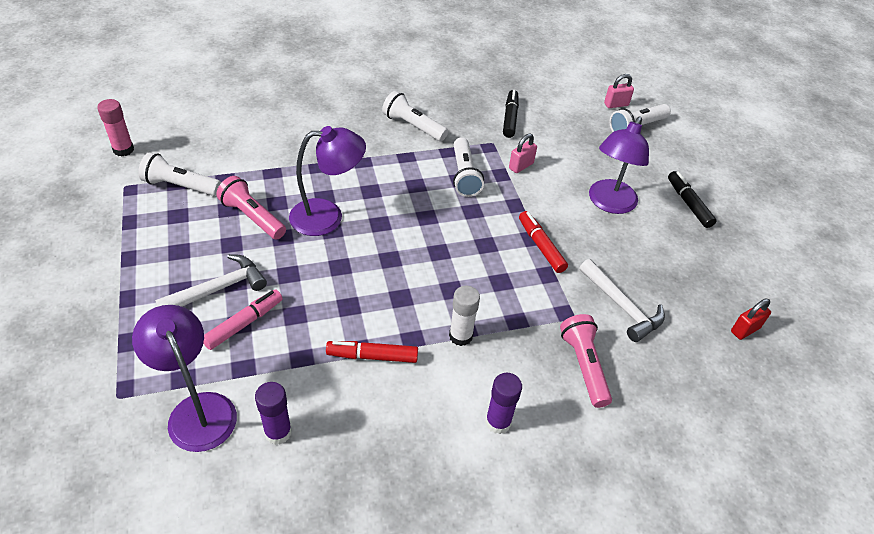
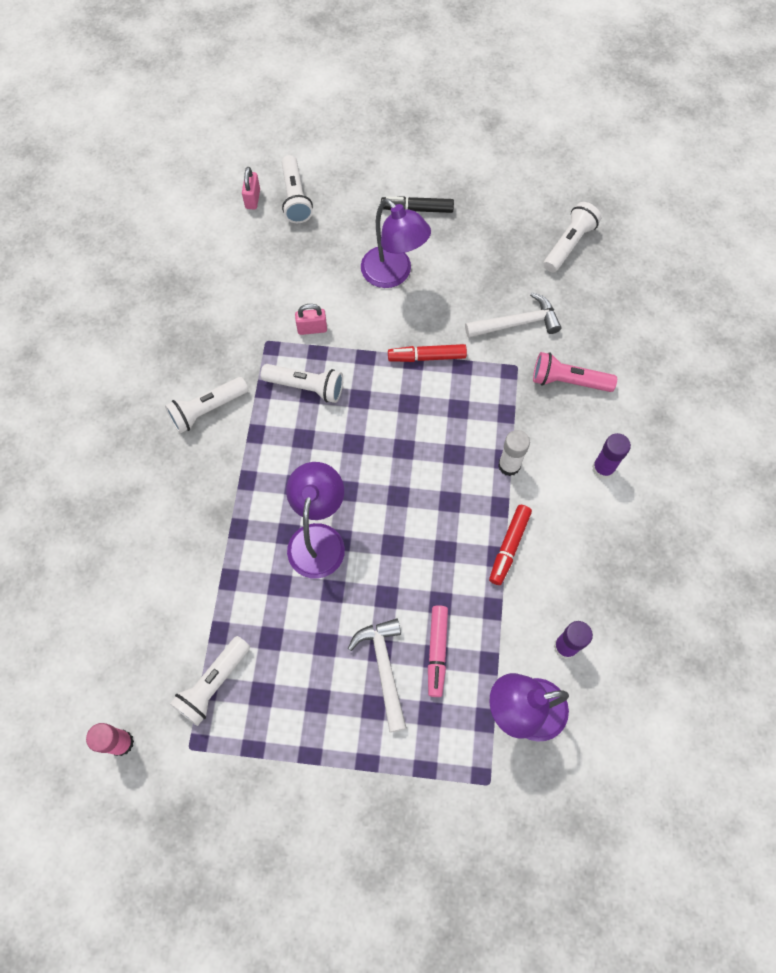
camera: 65 degrees left, 20 degrees up
(244, 324) = (437, 652): pink marker -> pink marker turned 150 degrees counterclockwise
(252, 217) = (293, 615): pink flashlight -> none
(510, 118) = (233, 308): black marker -> none
(521, 166) = (312, 329): pink padlock -> pink padlock turned 75 degrees counterclockwise
(745, 330) = (569, 244): red padlock -> white flashlight

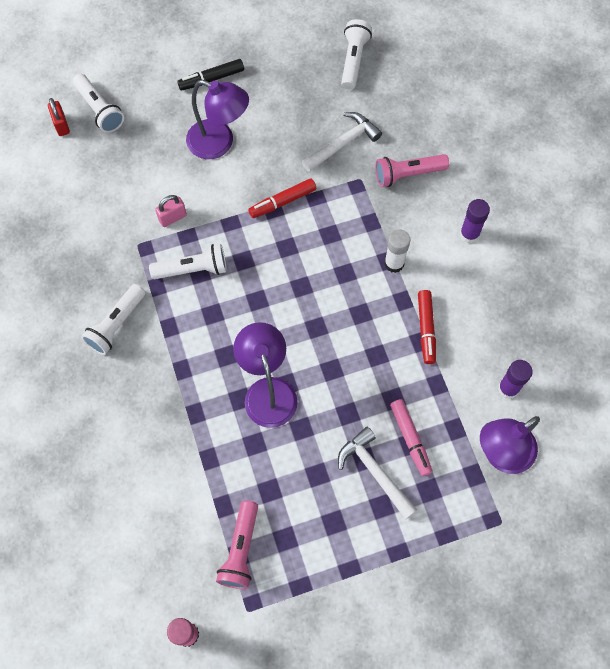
camera: 25 degrees left, 0 degrees up
(213, 684) = (241, 549): white flashlight -> pink flashlight
(253, 199) = (61, 125): pink padlock -> red padlock

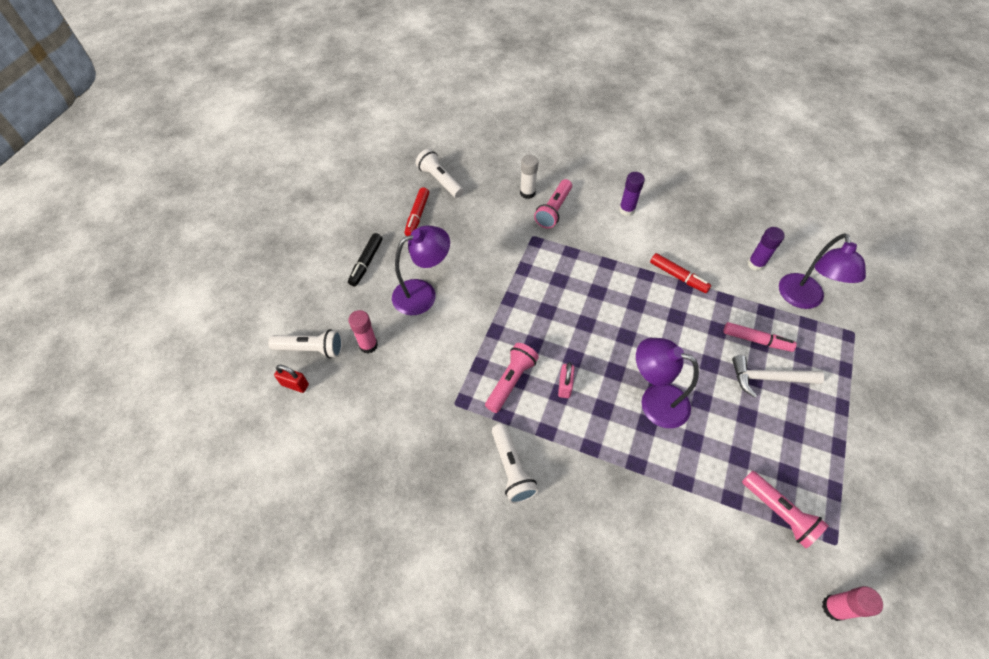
camera: 50 degrees left, 10 degrees down
(136, 144) = (368, 345): none -> pink glue stick
(172, 217) = (454, 364): pink padlock -> pink padlock (565, 386)
(193, 269) = (511, 381): white flashlight -> pink flashlight
(282, 202) = (508, 289): red marker -> red marker (417, 215)
(343, 143) = (496, 226): white hammer -> none
(394, 263) = (614, 261): white glue stick -> white glue stick (527, 193)

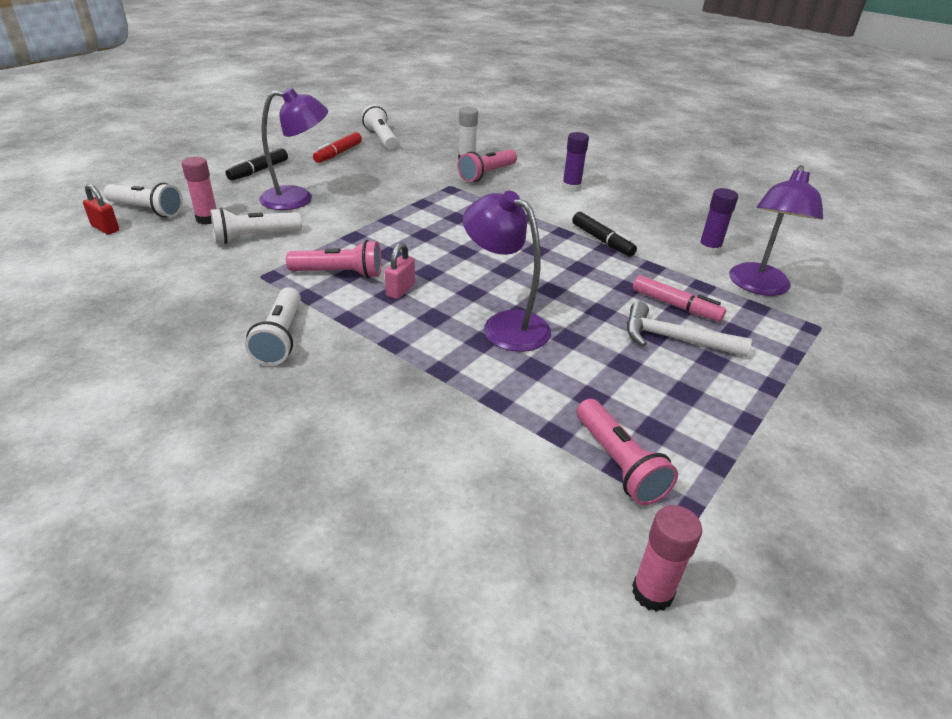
camera: 15 degrees right, 20 degrees down
(421, 357) = (255, 237): none -> white flashlight
(511, 381) = (339, 273): pink flashlight -> pink flashlight turned 45 degrees clockwise
(678, 277) = (602, 241): red marker -> black marker

